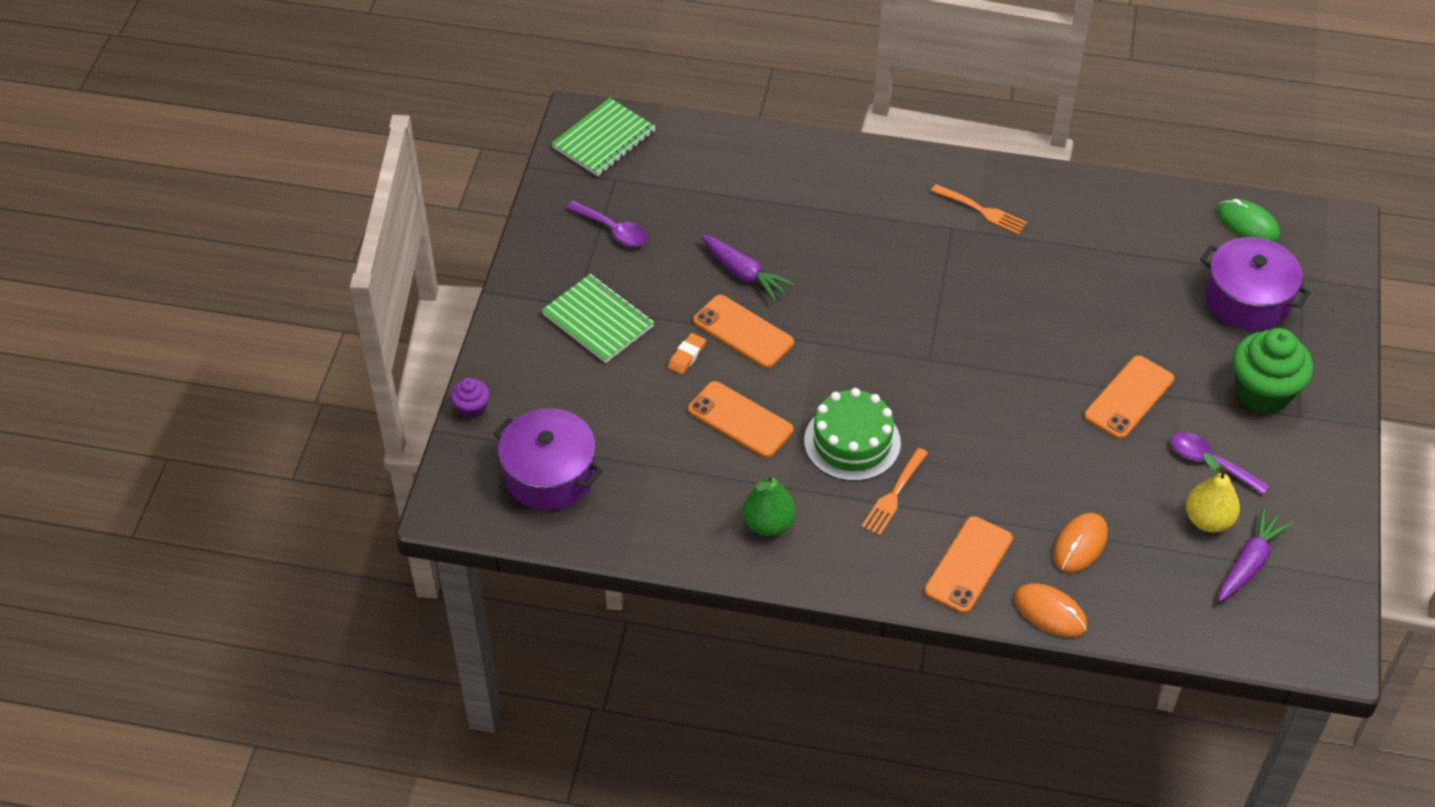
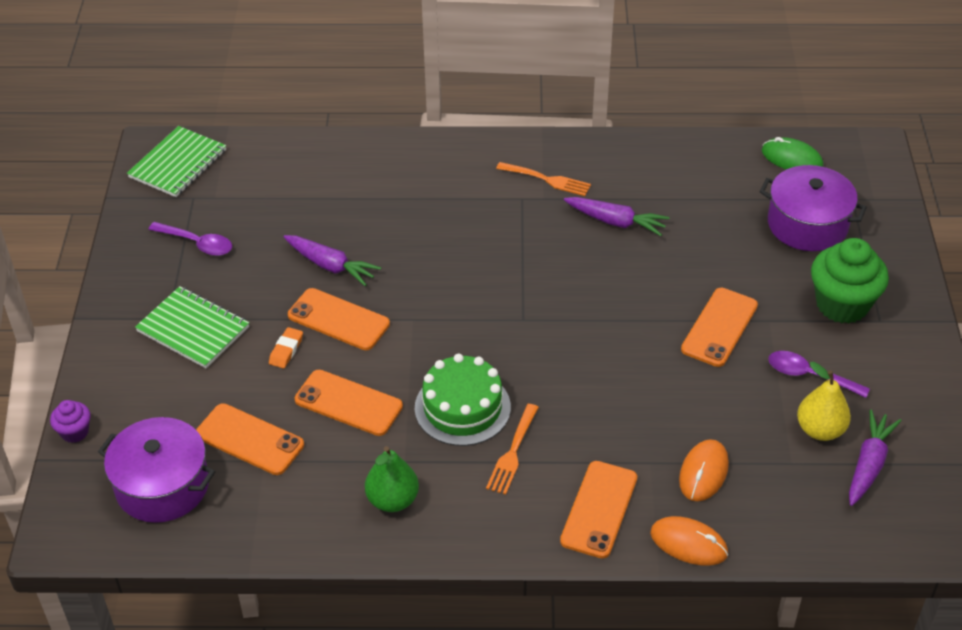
camera: 10 degrees left, 5 degrees down
(639, 442) = (249, 439): none -> orange phone
(1045, 268) = (616, 222): none -> purple carrot

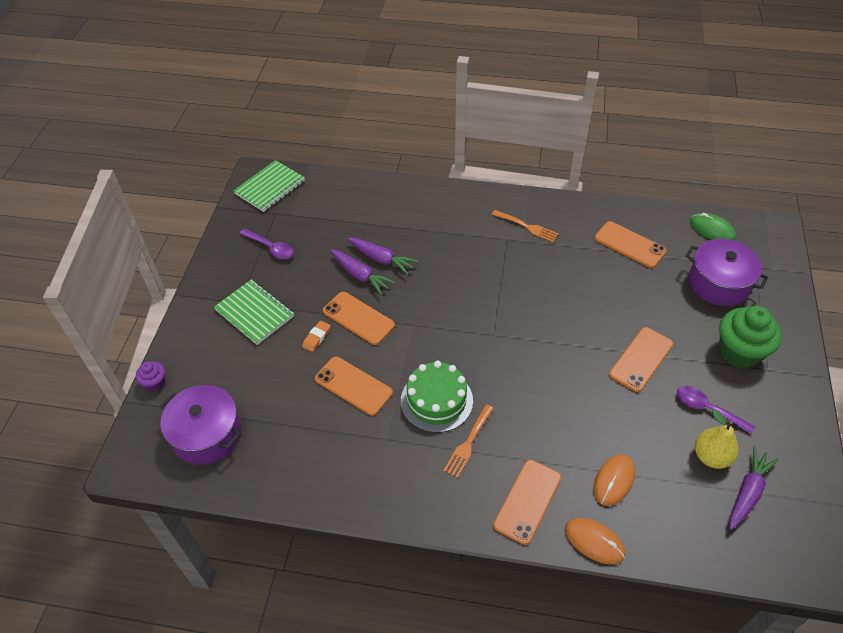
camera: 10 degrees right, 5 degrees up
(249, 439) = (276, 406): orange phone -> orange phone (629, 245)
(392, 500) = (371, 470): green pear -> none
(616, 222) = (573, 265): purple carrot -> purple carrot (382, 259)

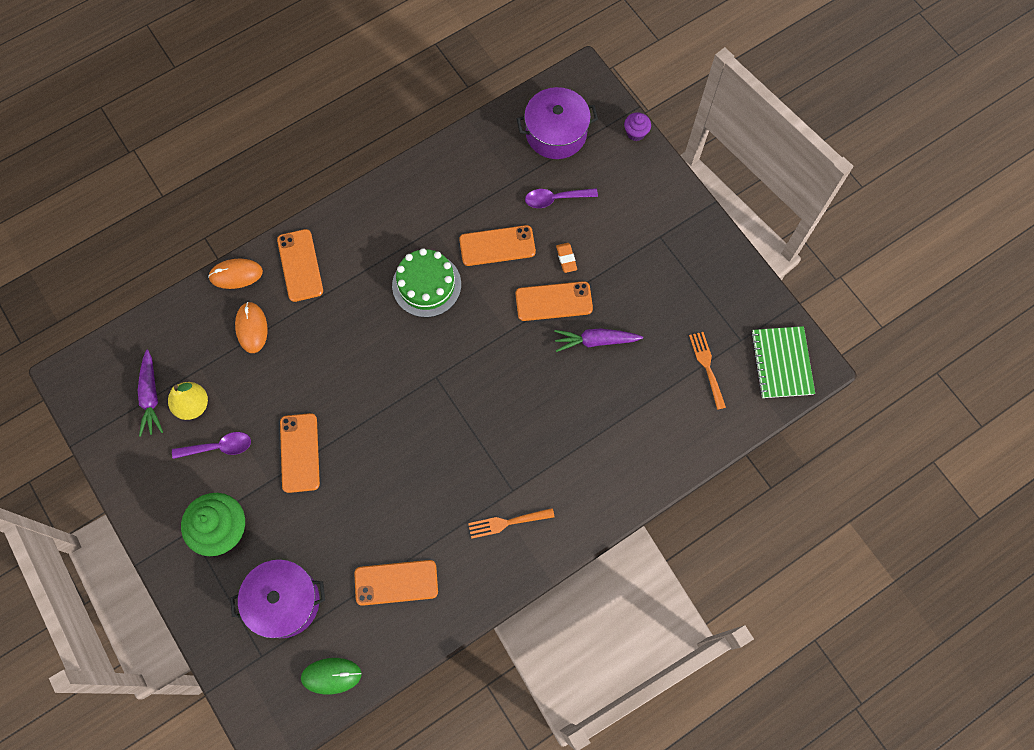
camera: 135 degrees right, 20 degrees up
(254, 313) = (636, 238): green notebook -> none
(271, 248) = (698, 303): purple spoon -> purple spoon (555, 199)
(382, 259) = (596, 372): purple carrot -> none
(468, 443) = (375, 272): orange fork -> orange fork (707, 367)

